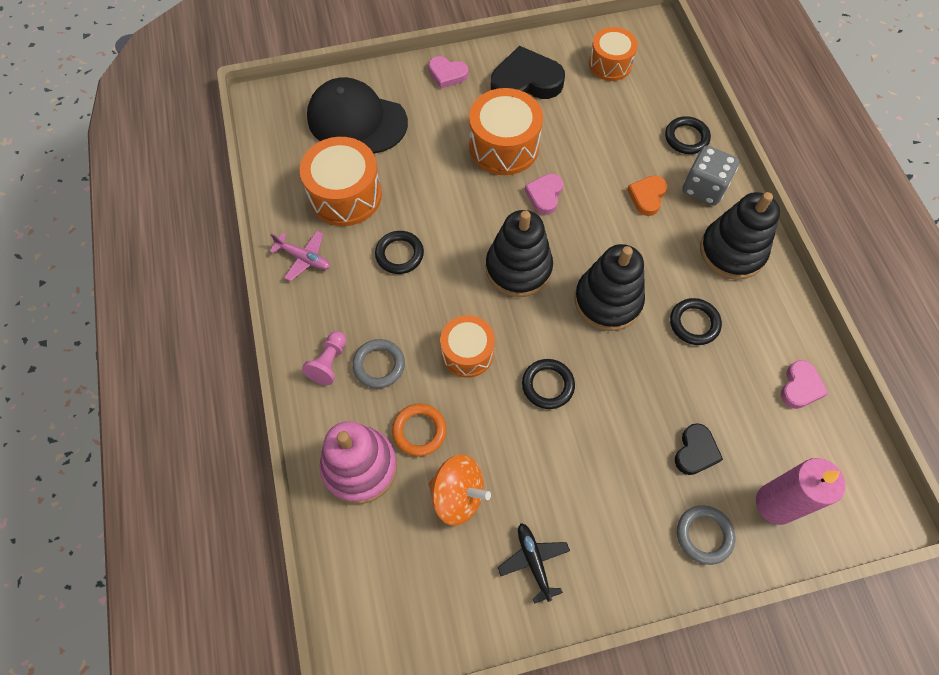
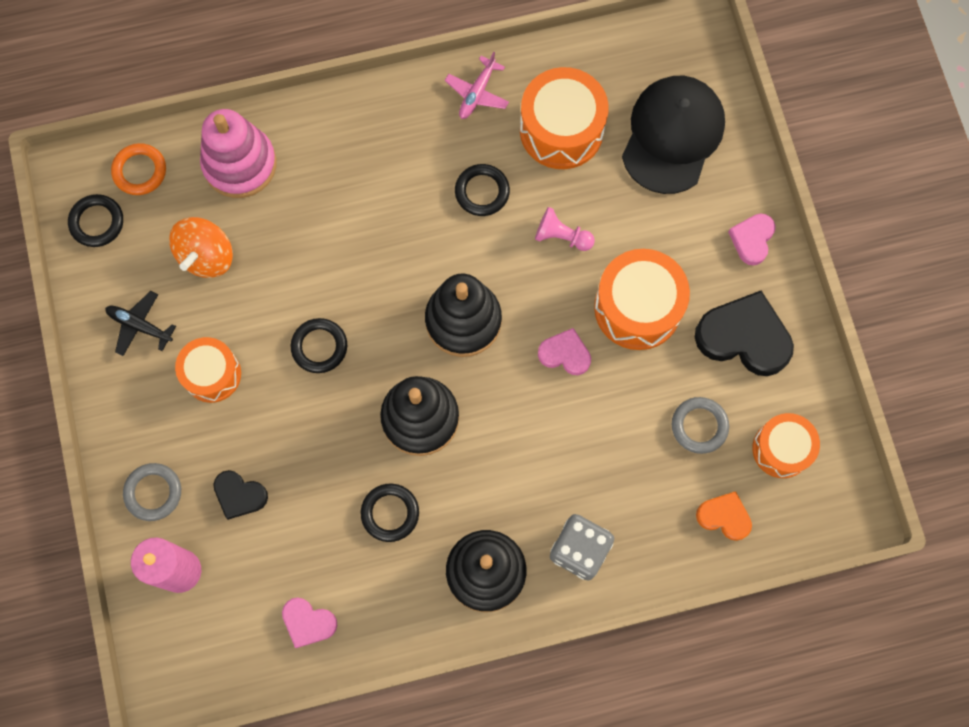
camera: 90 degrees right, 10 degrees up
(329, 363) = (351, 128): pink pawn -> pink pawn (561, 236)
(379, 365) = (347, 176): grey ring -> grey ring (699, 426)
(419, 431) = (274, 218): orange ring -> orange ring (140, 171)
(467, 353) = (359, 265): orange drum -> orange drum (212, 374)
(525, 82) = (744, 337): black heart -> black heart turned 60 degrees counterclockwise
(533, 561) = (139, 325): black plane -> black plane turned 135 degrees counterclockwise
(647, 197) = (565, 477): orange heart -> orange heart (724, 517)
(686, 138) = (658, 537): black ring -> black ring (97, 222)

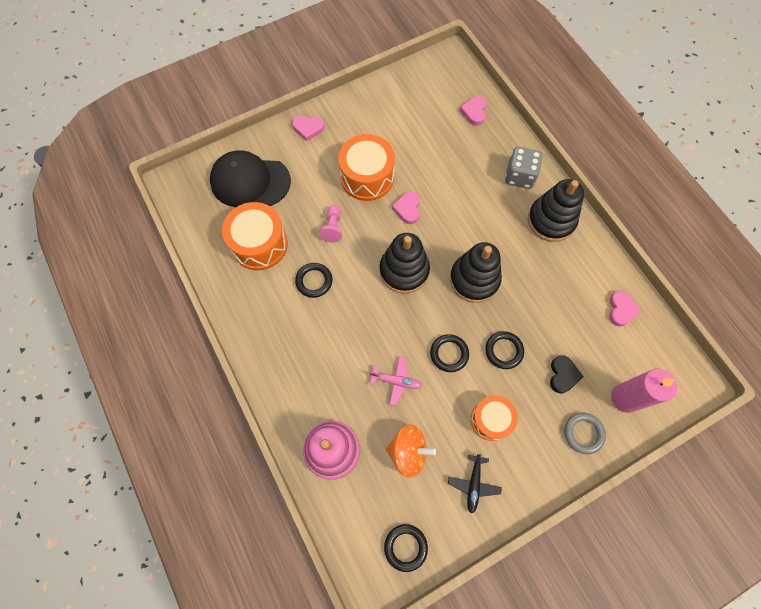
camera: 105 degrees left, 5 degrees down
(140, 171) = (356, 527): orange ring -> none
(390, 513) = (538, 281): black ring -> black ring (503, 351)
(477, 93) = (243, 302): pink plane -> pink plane (396, 381)
(699, 426) = (428, 133): grey ring -> none
(724, 517) = (474, 112): orange heart -> pink heart
(744, 337) = (369, 121): black heart -> none
(781, 449) = (427, 93): orange drum -> none

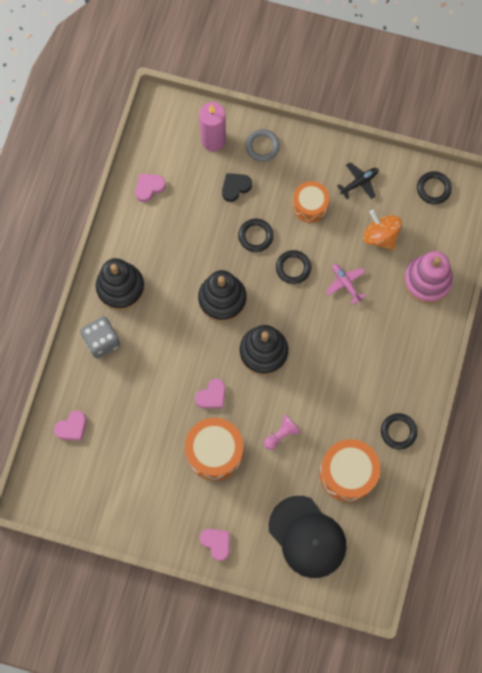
camera: 135 degrees left, 5 degrees up
(314, 281) = (334, 405): black ring -> black ring (398, 431)

